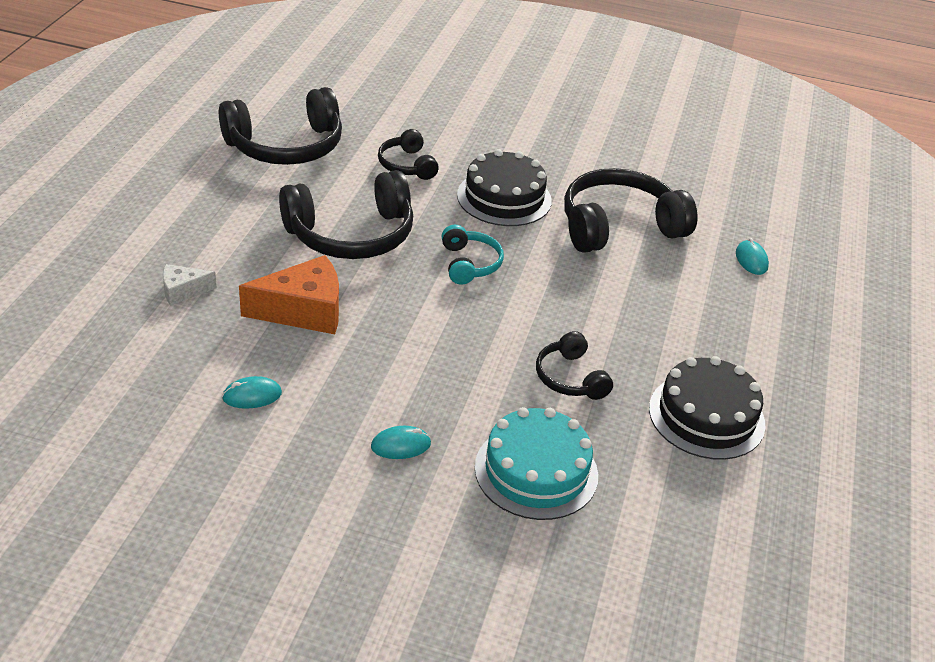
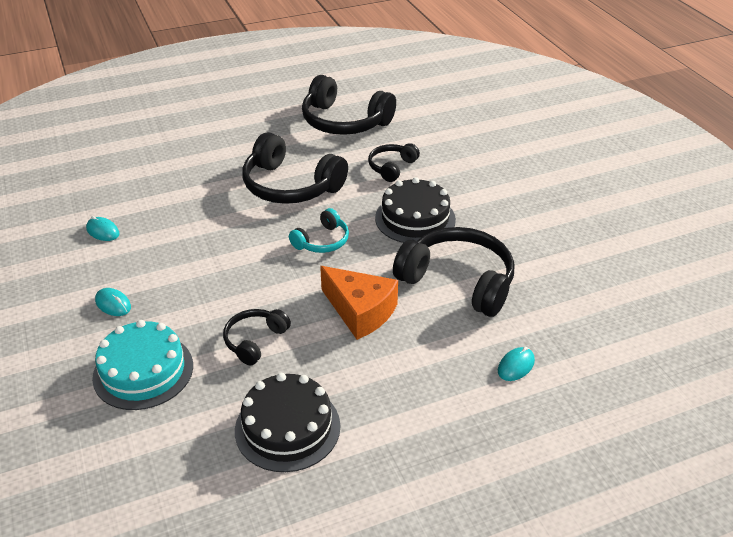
camera: 55 degrees right, 0 degrees up
(183, 291) = (166, 164): white cheese -> none
(303, 311) = (196, 208): orange cheese -> orange cheese (360, 311)

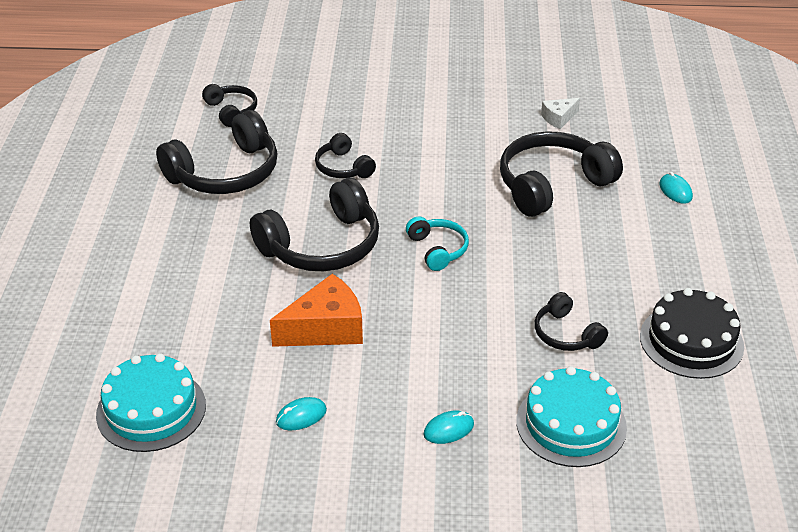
camera: 65 degrees left, 0 degrees up
(87, 171) = (151, 410): none -> turquoise cake
(360, 311) = (561, 255): orange cheese -> orange cheese (325, 328)
(415, 218) = (442, 180): black cake -> none
(419, 101) = (231, 111): none -> black headphones
(565, 260) = (559, 118): none -> white cheese

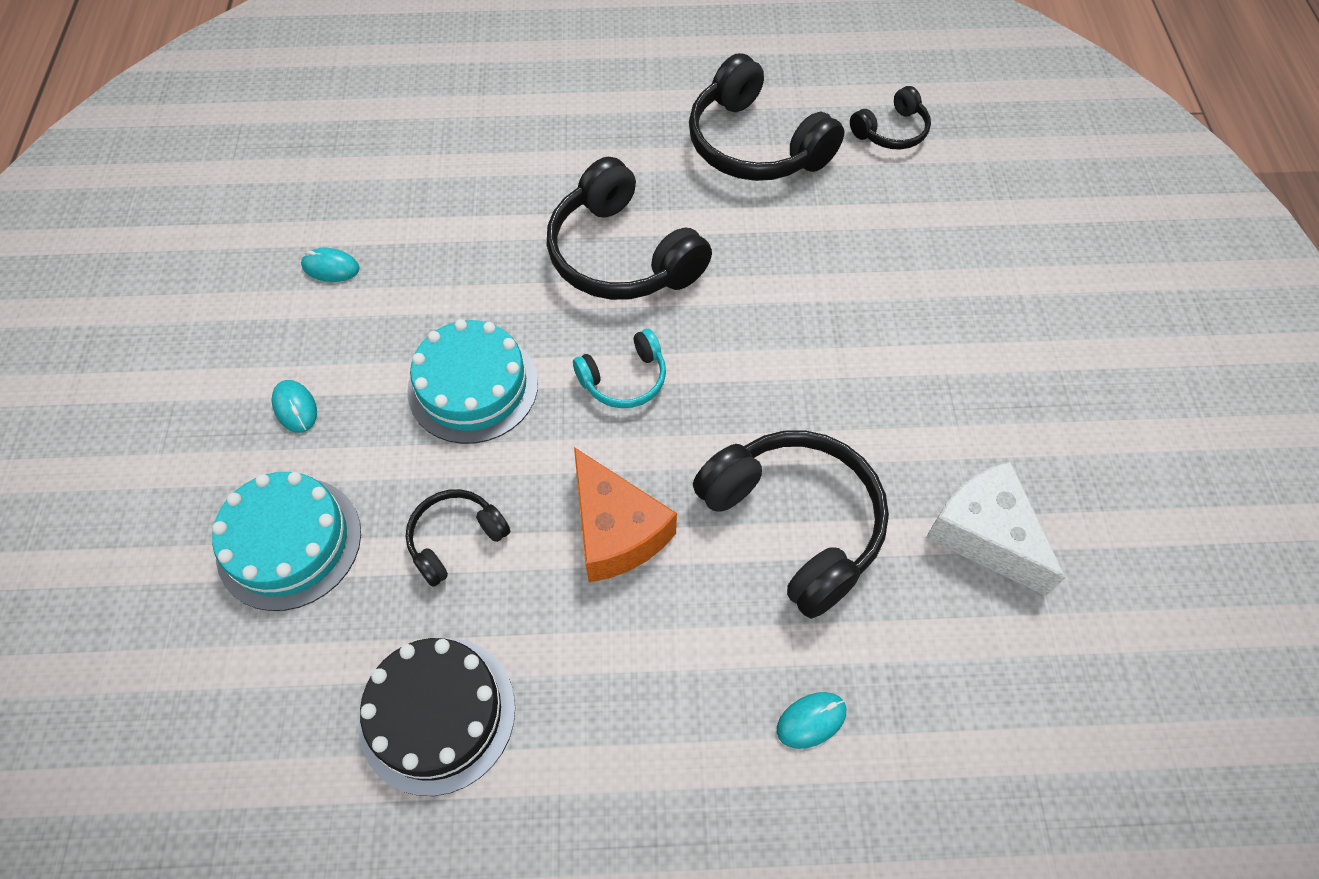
camera: 85 degrees right, 20 degrees up
(151, 410) = (352, 146): turquoise cake -> turquoise cake (473, 386)
(301, 416) = (331, 267): turquoise mouse -> turquoise mouse turned 45 degrees counterclockwise
(325, 328) = (470, 274): orange cheese -> orange cheese (616, 530)
(343, 167) = (789, 260): black headphones -> none
(559, 118) = (984, 535): white cheese -> white cheese, size x1.87

